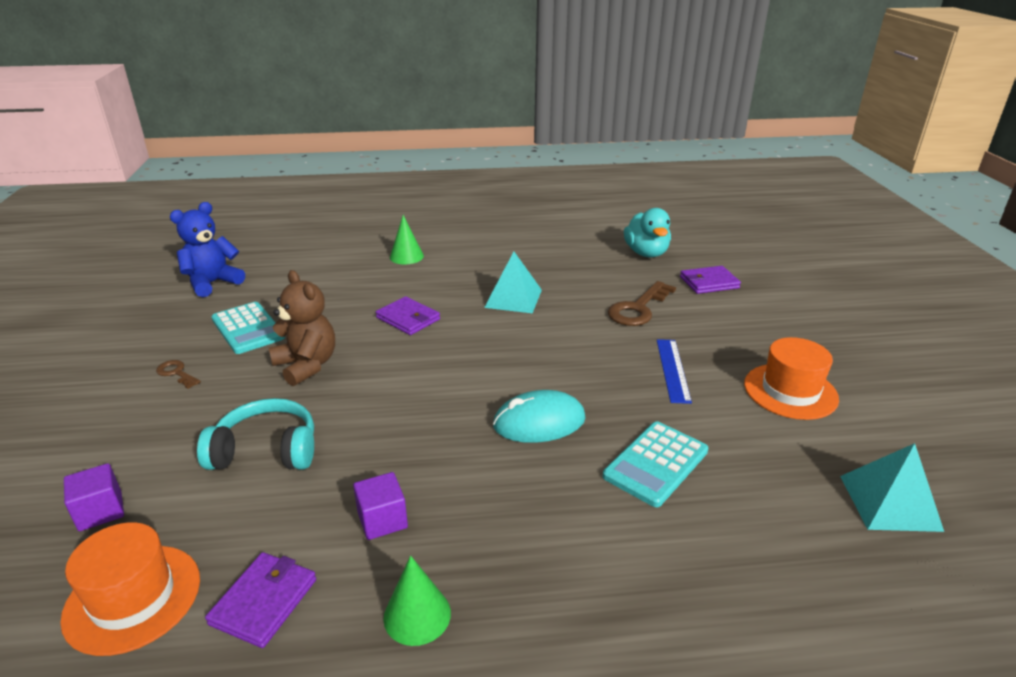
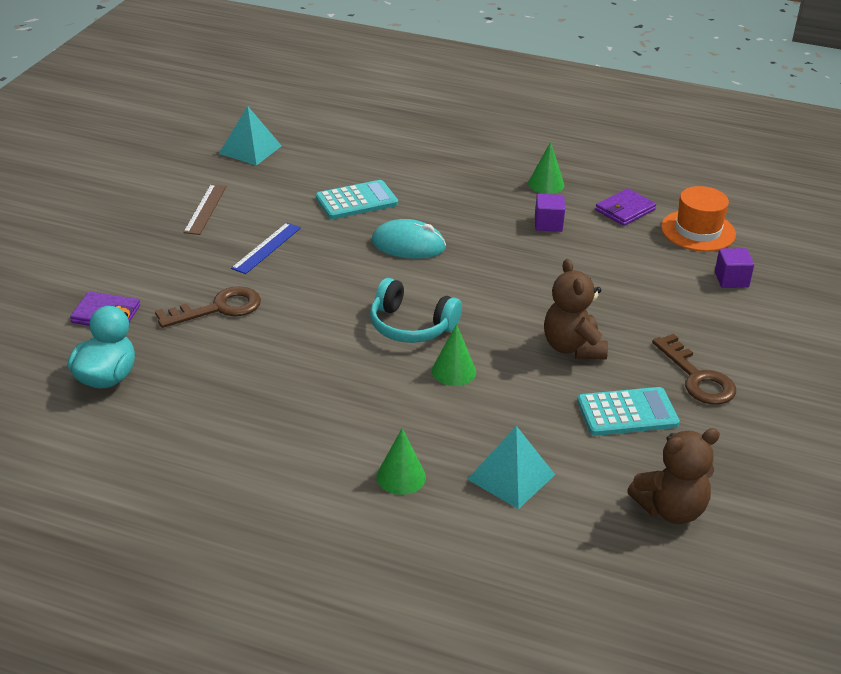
camera: 155 degrees left, 5 degrees up
(176, 373) = (697, 377): brown key -> brown key, size x1.89
(213, 283) = (671, 509): blue teddy bear -> brown teddy bear
(247, 328) = (627, 413): turquoise calculator -> turquoise calculator turned 90 degrees clockwise
(266, 450) = (617, 285): turquoise headphones -> turquoise headphones (411, 326)
(408, 319) = (453, 371): purple wallet -> green cone
(513, 298) = (326, 361): turquoise pyramid -> turquoise pyramid (511, 476)
(790, 391) = (205, 209): orange hat -> brown ruler

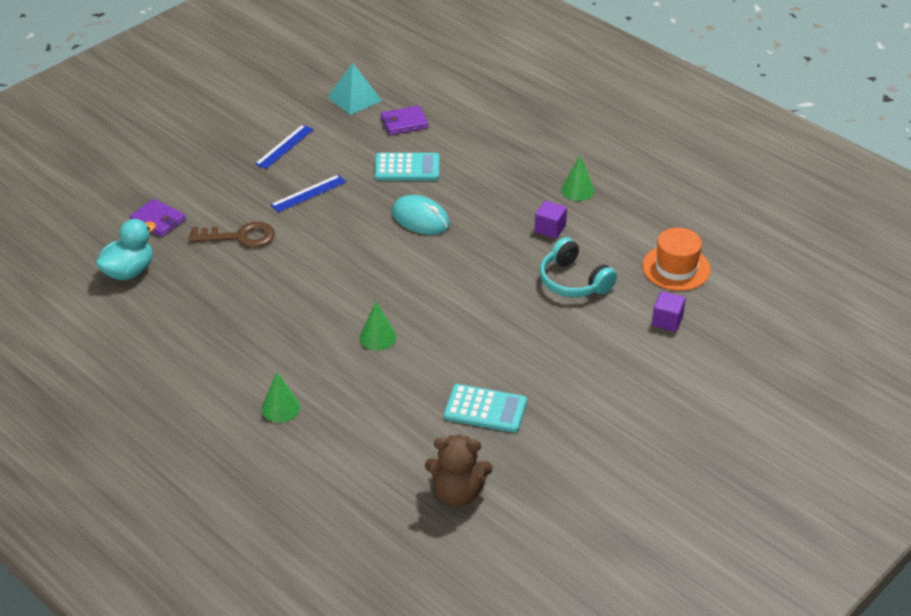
camera: 25 degrees right, 5 degrees up
(205, 209) = (284, 146): brown ruler -> blue ruler
(411, 326) = (372, 290): turquoise headphones -> turquoise headphones (573, 281)
(511, 476) = (359, 432): turquoise pyramid -> none
(573, 347) = (485, 343): brown teddy bear -> none
(625, 210) = (627, 232): purple wallet -> purple wallet (404, 123)
(697, 377) = (565, 397): brown key -> none

